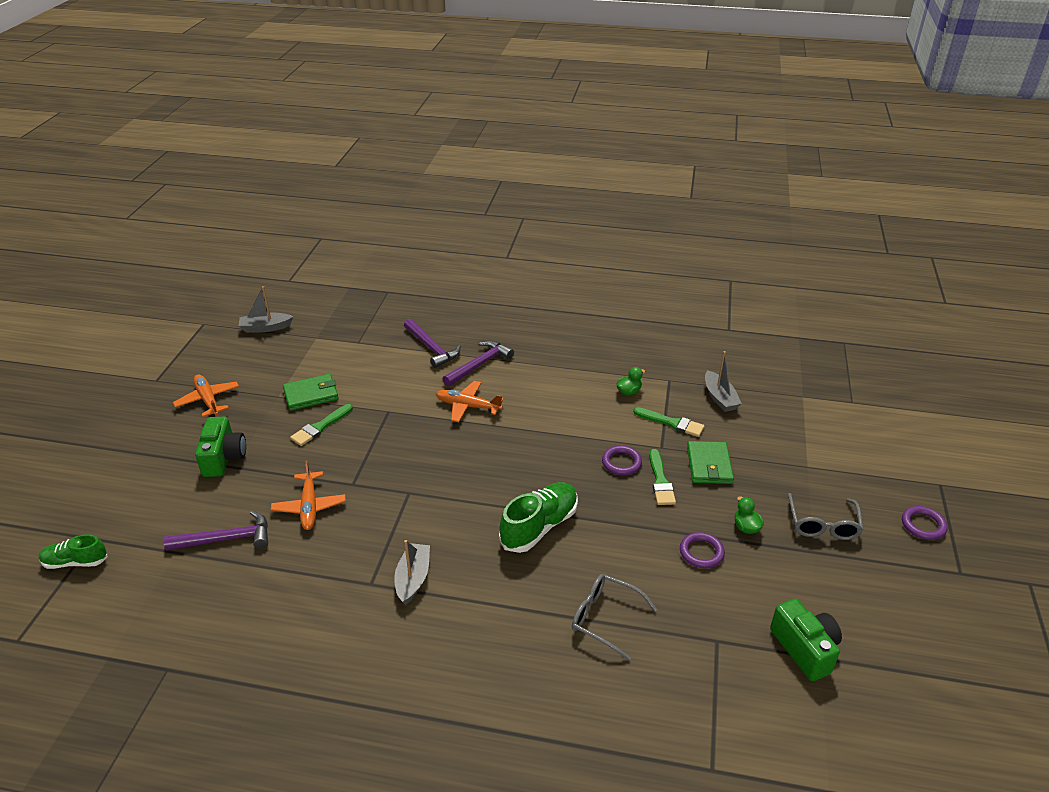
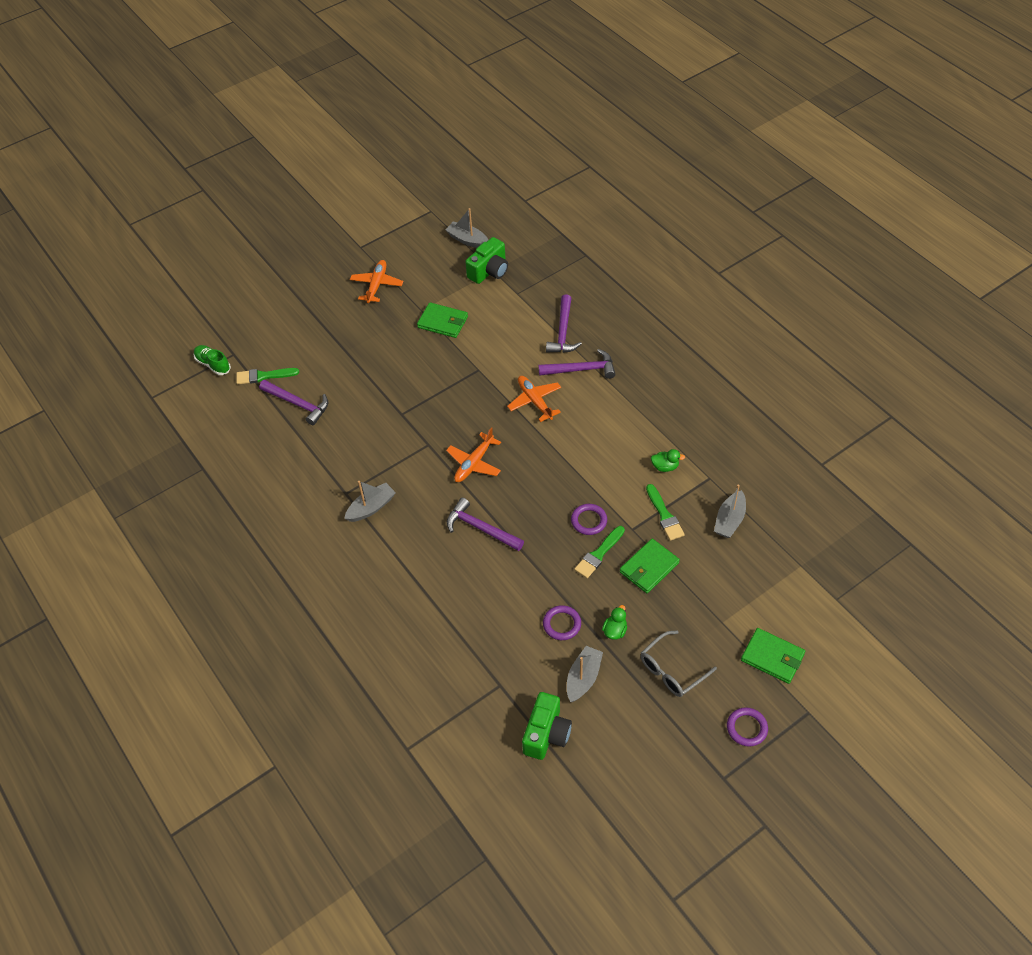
camera: 45 degrees right, 15 degrees up
(223, 458) = (346, 340): green camera -> green camera (489, 271)
(309, 507) = (362, 413): orange plane -> orange plane (474, 463)
(320, 427) = (424, 354): green brush -> green brush (263, 376)
(539, 527) = (480, 528): green shoe -> purple hammer
(605, 618) = (450, 618): grey glasses -> none
(771, 580) = (583, 678): none -> grey boat
(869, 465) = (772, 657): none -> green wallet

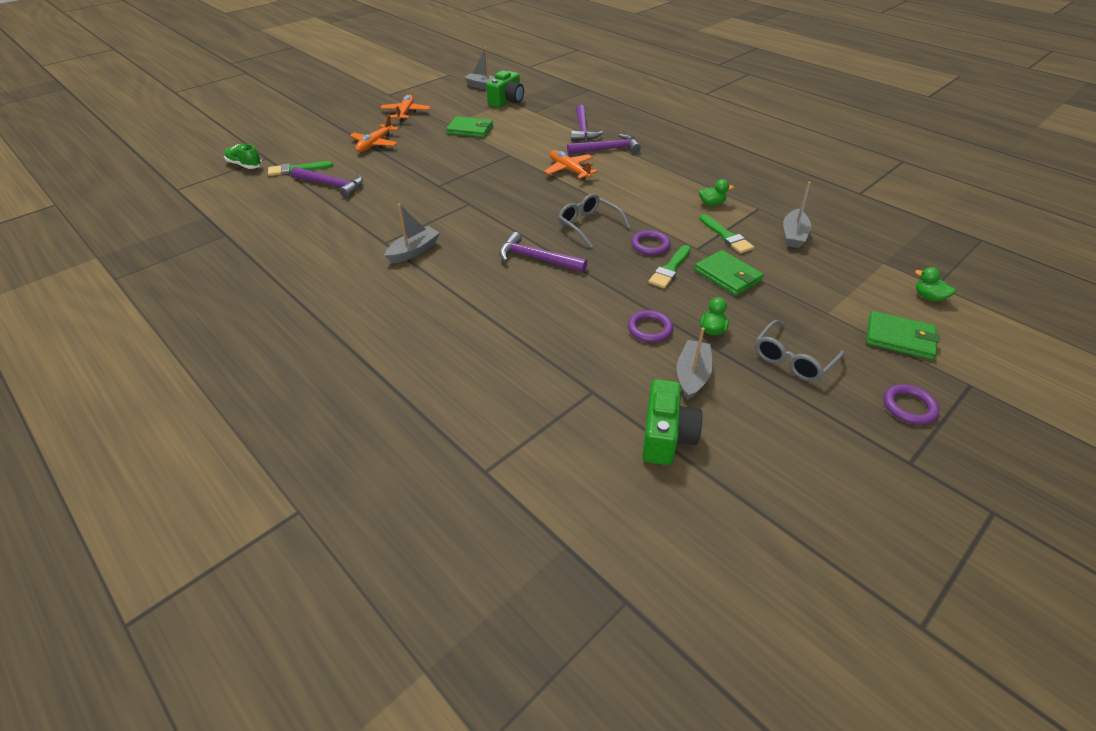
camera: 10 degrees left, 10 degrees down
(474, 463) = (519, 213): orange plane -> orange plane (375, 144)
(537, 487) = (588, 225): none -> grey glasses
(649, 567) = (728, 275): green wallet -> green wallet turned 75 degrees counterclockwise
(821, 613) = (929, 297): none -> green duck

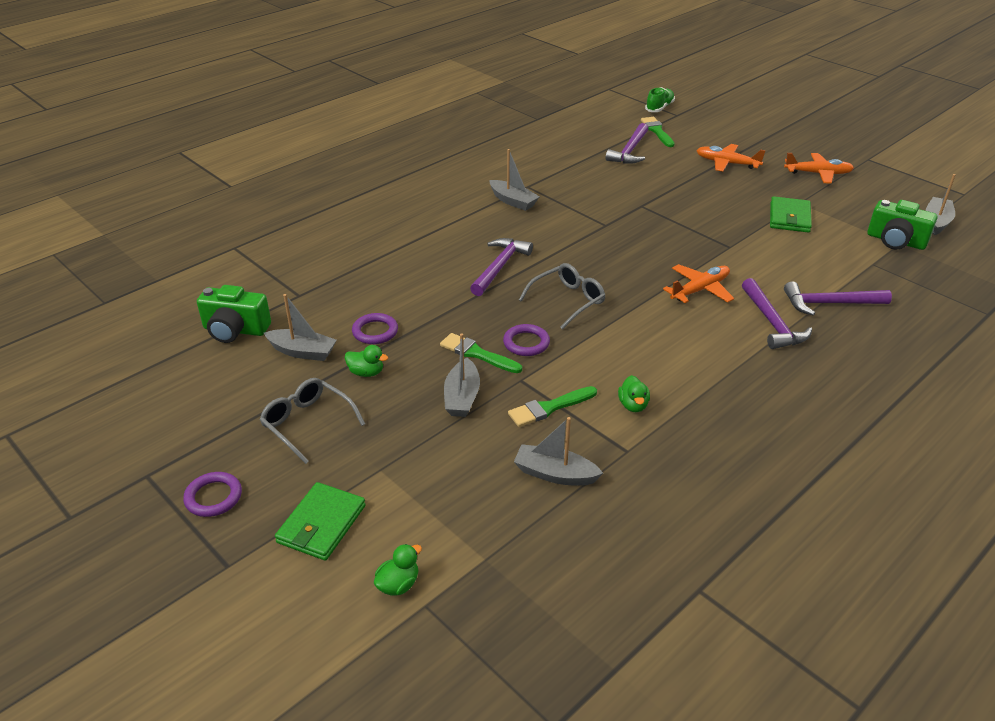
camera: 90 degrees right, 5 degrees down
(728, 275) = (462, 397): green wallet -> grey boat

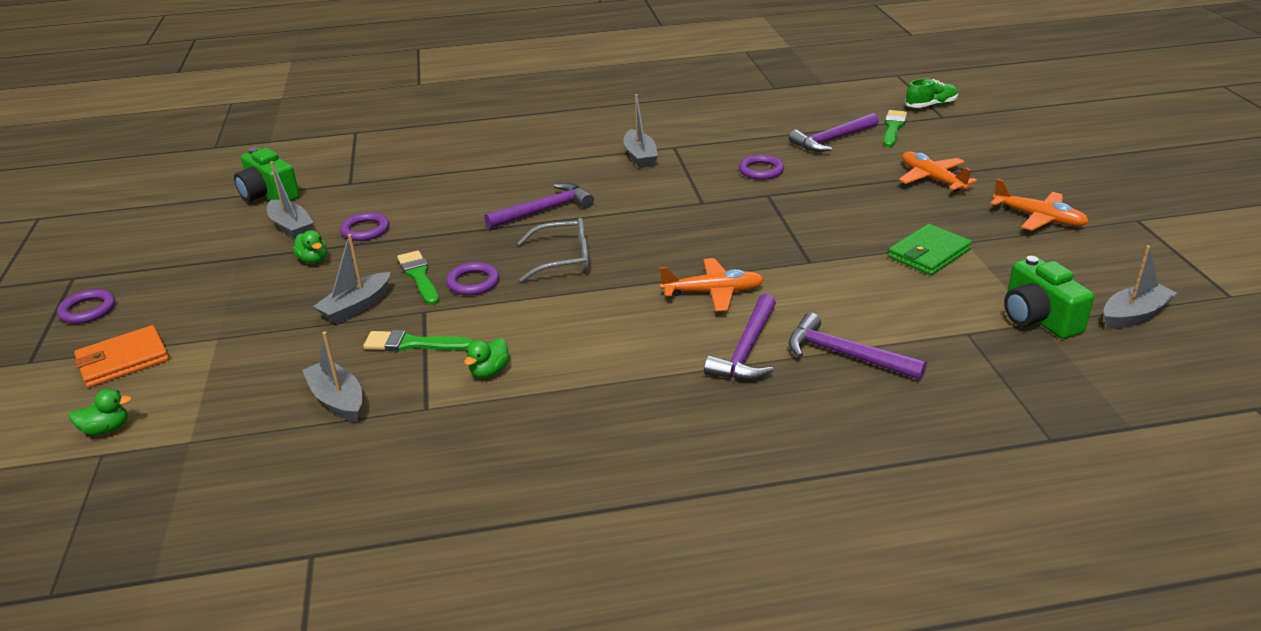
camera: 35 degrees right, 5 degrees down
(307, 423) = (218, 282): grey glasses -> none
(321, 524) = (123, 360): green wallet -> orange wallet
(613, 188) = (761, 170): none -> purple ring

